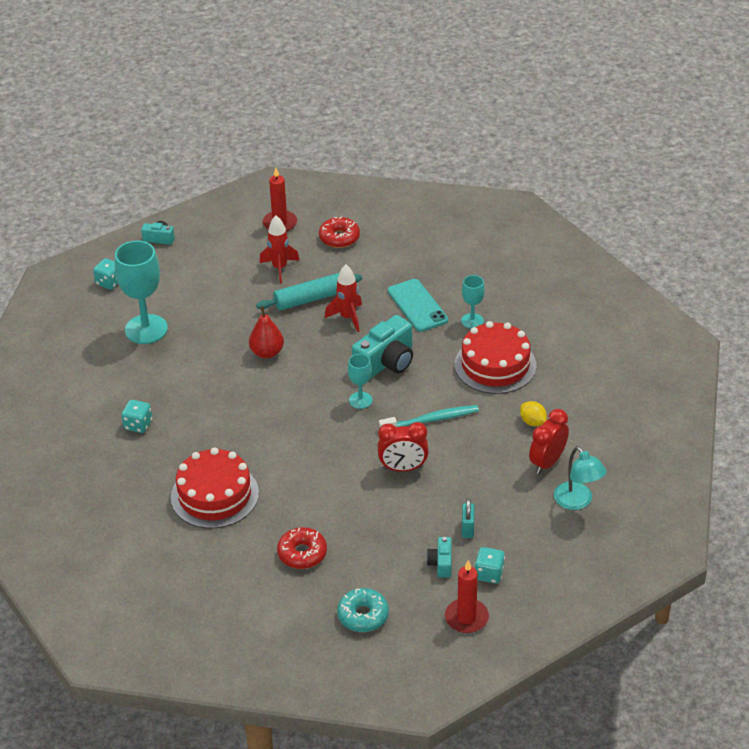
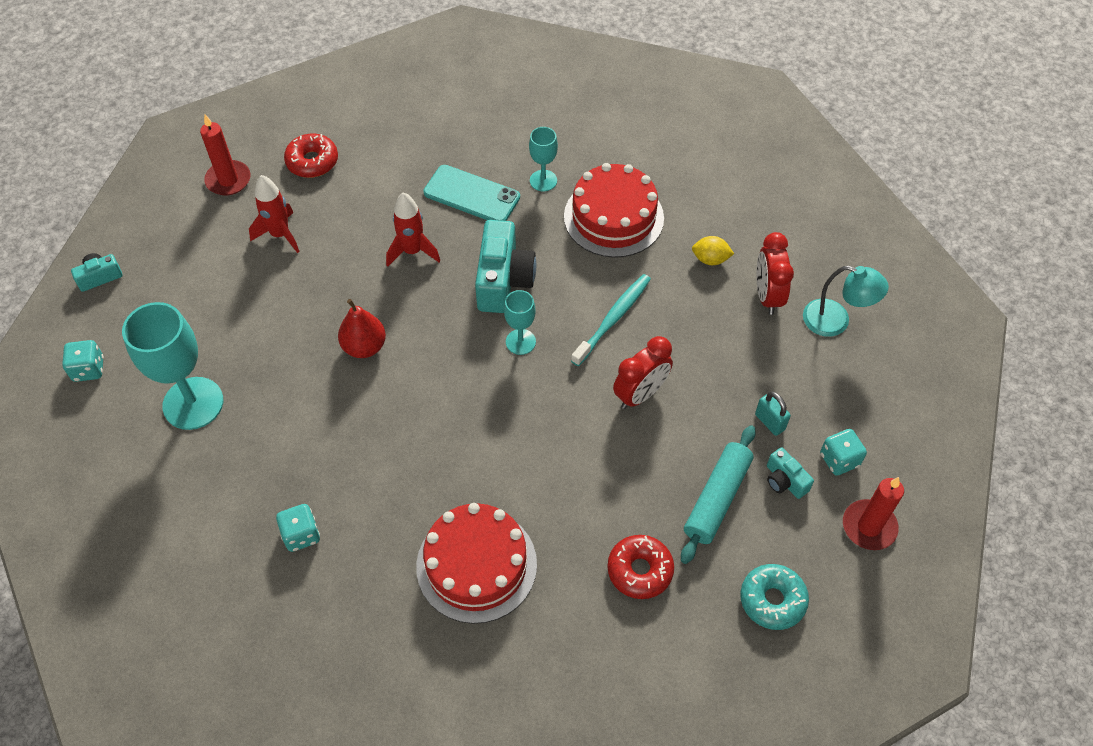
camera: 40 degrees left, 15 degrees up
(310, 299) = (349, 253): turquoise rolling pin -> turquoise rolling pin (717, 498)

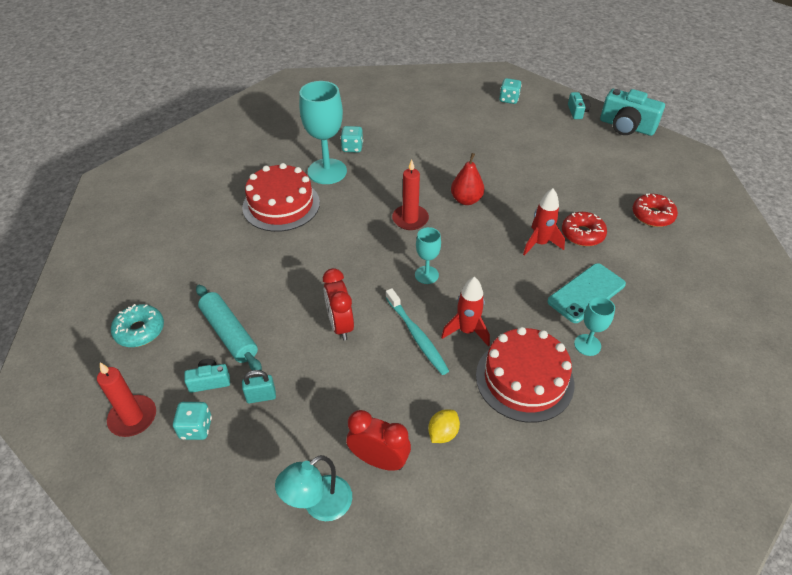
camera: 115 degrees right, 10 degrees down
(193, 403) = (464, 128): turquoise goblet -> turquoise goblet (327, 171)
(228, 180) = (645, 173): red candle -> red candle (410, 219)
(280, 234) = (583, 185): red rocket -> red rocket (467, 331)
(503, 280) = (488, 284): turquoise camera -> turquoise camera (626, 126)
(640, 570) = (217, 273): red donut -> red donut (582, 234)

